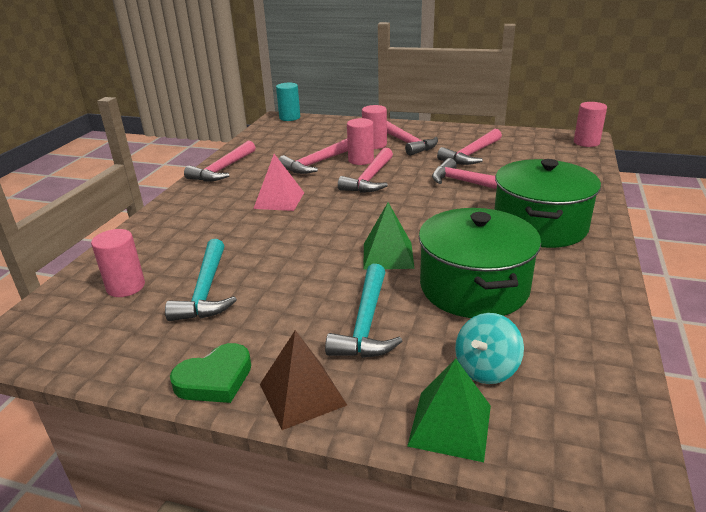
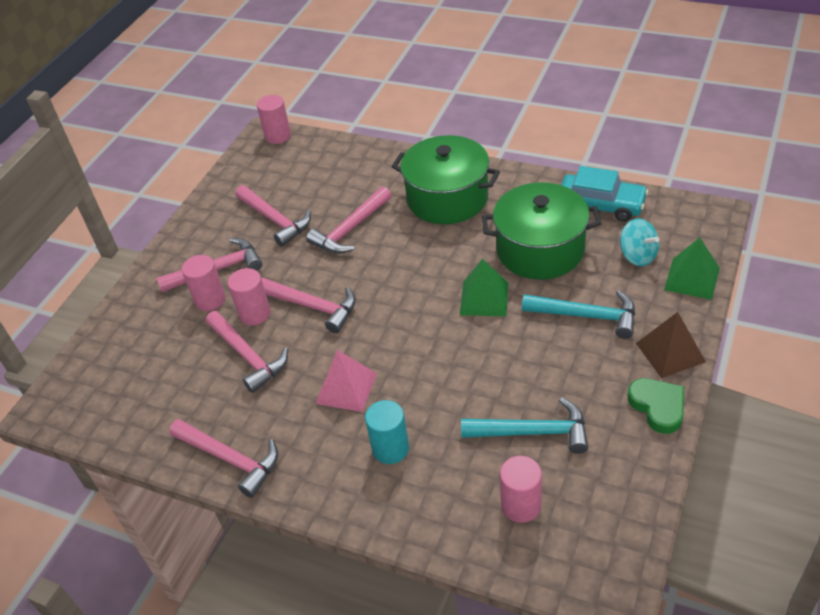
camera: 80 degrees left, 15 degrees up
(289, 118) = (51, 395): turquoise cylinder -> turquoise cylinder (390, 449)
(584, 335) = (601, 205): none -> turquoise car

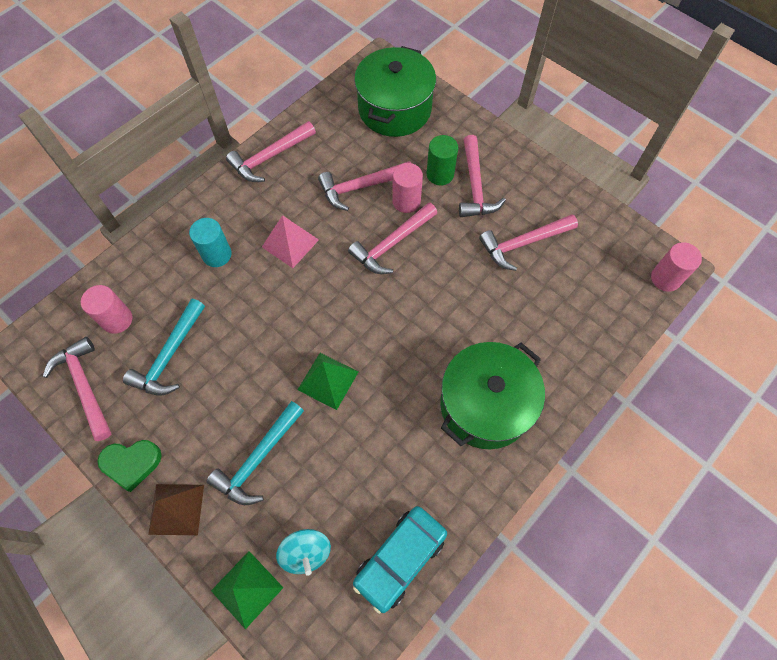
camera: 105 degrees right, 20 degrees up
(210, 300) = (440, 174): pink cylinder -> green cylinder
(350, 229) = (479, 301): pink hammer -> pink hammer (84, 386)
(540, 250) = (364, 460): green pot -> green pot (394, 109)
(637, 256) = (306, 552): turquoise spinning top -> turquoise spinning top turned 90 degrees counterclockwise

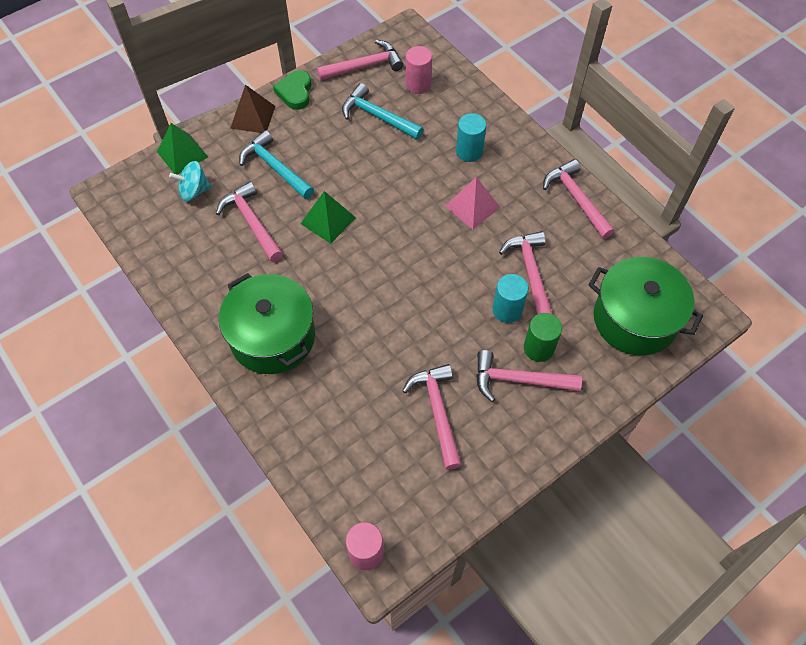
camera: 100 degrees right, 5 degrees down
(392, 244) = (457, 289): pink hammer -> pink hammer (251, 222)
(400, 559) = (167, 250): turquoise car -> none
(406, 201) = (507, 310): pink cylinder -> turquoise cylinder

